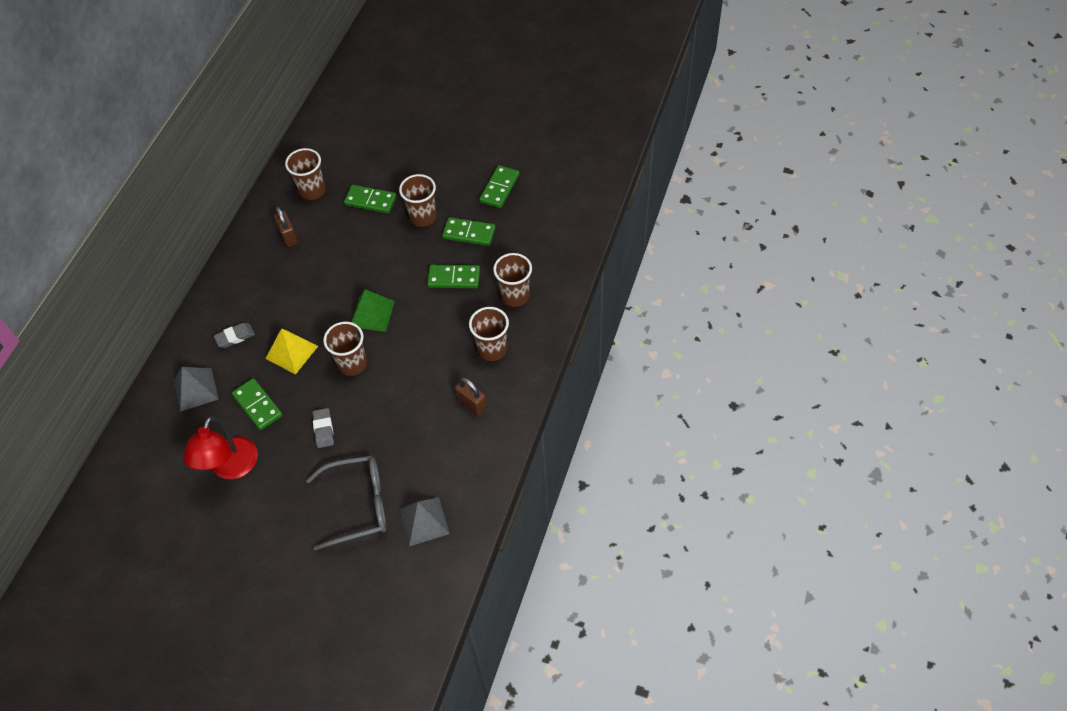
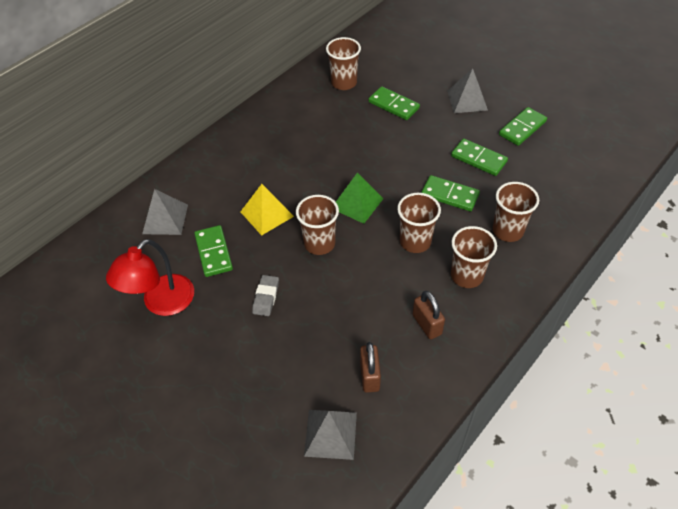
camera: 20 degrees right, 5 degrees down
(235, 337) = (221, 184): grey eraser -> none
(288, 236) = (307, 114): brown padlock -> brown padlock (369, 376)
(358, 505) = (268, 389): grey glasses -> none
(423, 217) = (438, 132): brown cup -> brown cup (415, 241)
(439, 174) = (467, 100): none -> grey pyramid

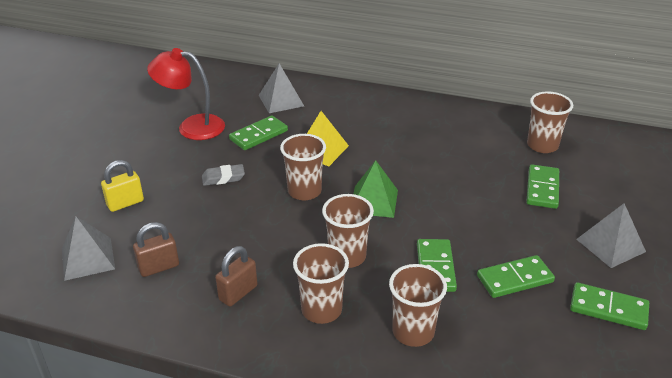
camera: 65 degrees right, 15 degrees down
(260, 387) = (125, 203): none -> yellow padlock
(478, 159) = (514, 279): green domino -> green domino turned 60 degrees clockwise

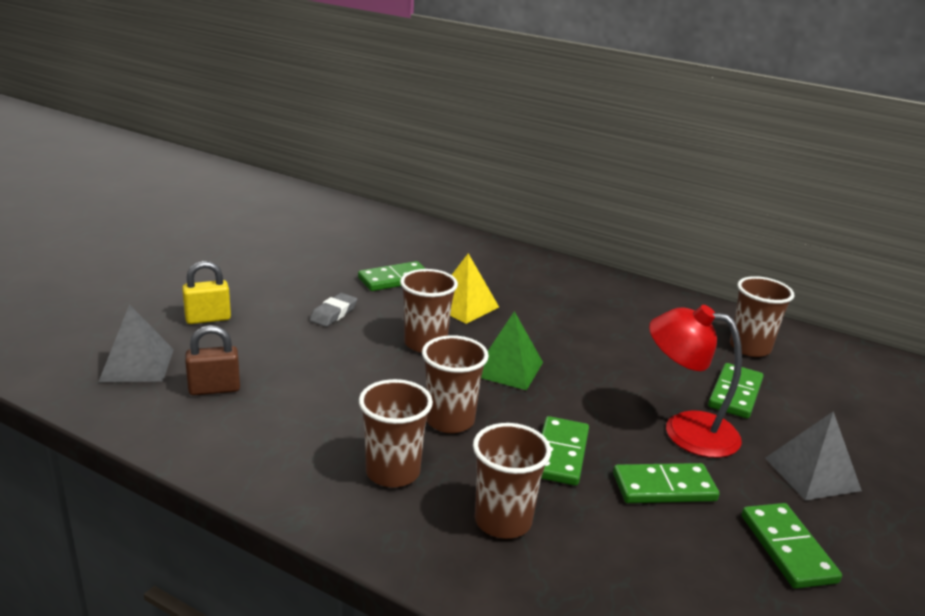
camera: 10 degrees right, 10 degrees down
(192, 127) = (320, 259): red lamp -> red lamp (685, 430)
(223, 178) = (333, 314): grey eraser -> grey eraser turned 60 degrees counterclockwise
(238, 293) = (296, 434): brown padlock -> none
(281, 100) = (436, 251): grey pyramid -> none
(608, 309) = (787, 548): green domino -> green domino turned 45 degrees clockwise

